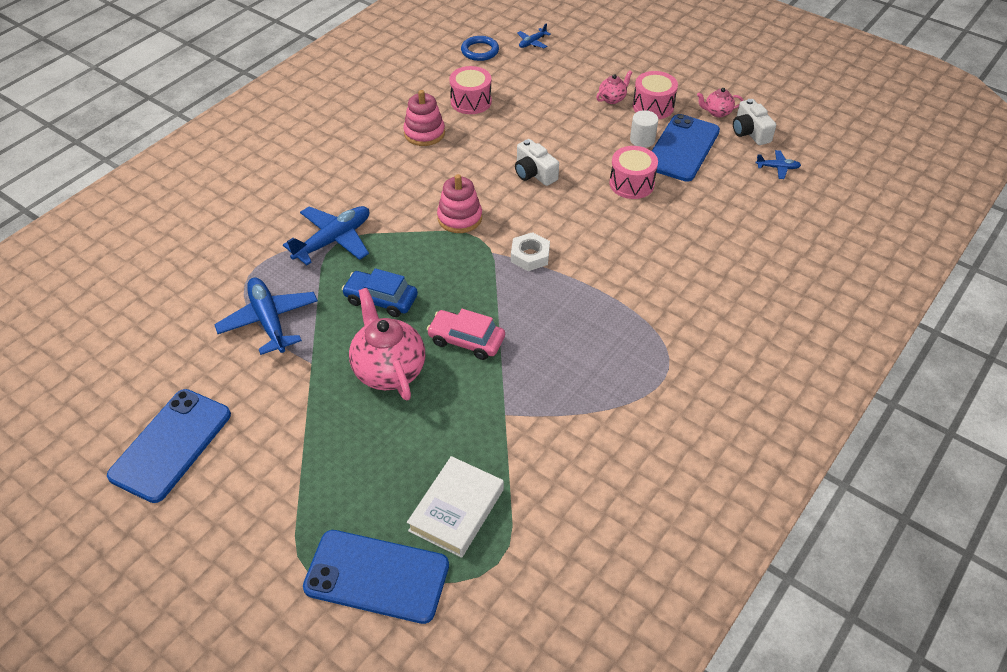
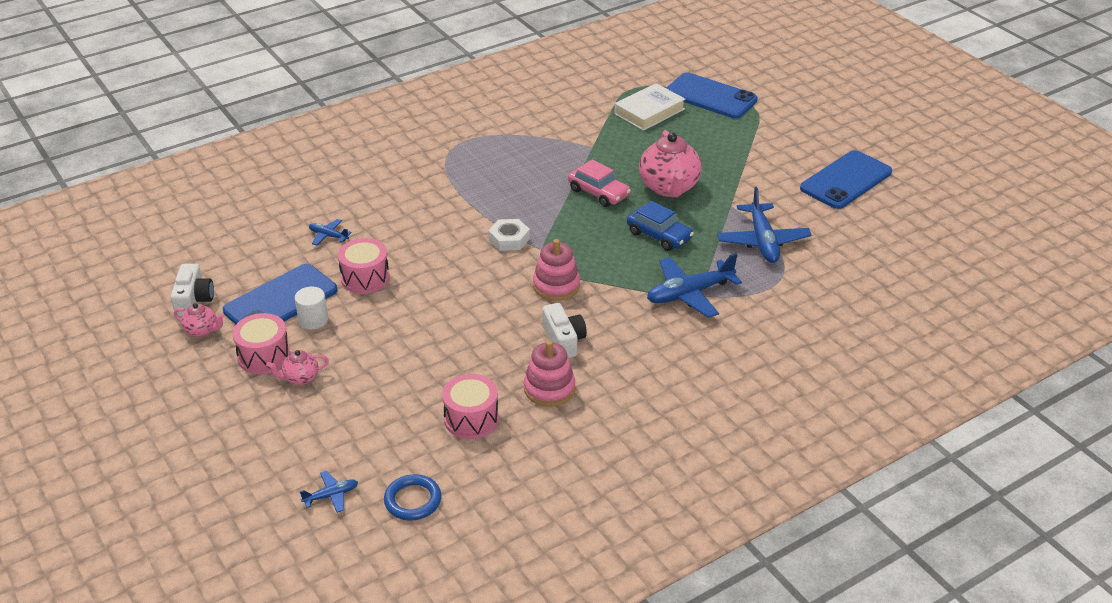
camera: 160 degrees left, 10 degrees down
(534, 173) = (454, 312): white camera -> white camera (563, 340)
(777, 168) = (210, 259): blue plane -> blue plane (328, 236)

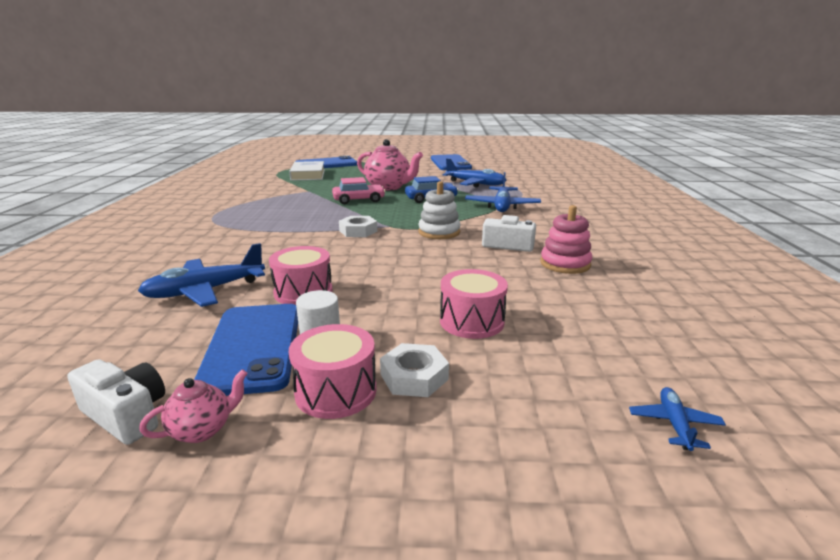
camera: 55 degrees left, 15 degrees down
(300, 378) = (414, 377): pink teapot -> white nut
(328, 236) = (205, 291): blue plane -> blue plane, size x2.03
(413, 500) = (703, 367): blue ring -> none
(471, 419) = (581, 302): pink drum -> pink drum (472, 321)
(556, 286) = (439, 232): pink stacking toy -> white stacking toy

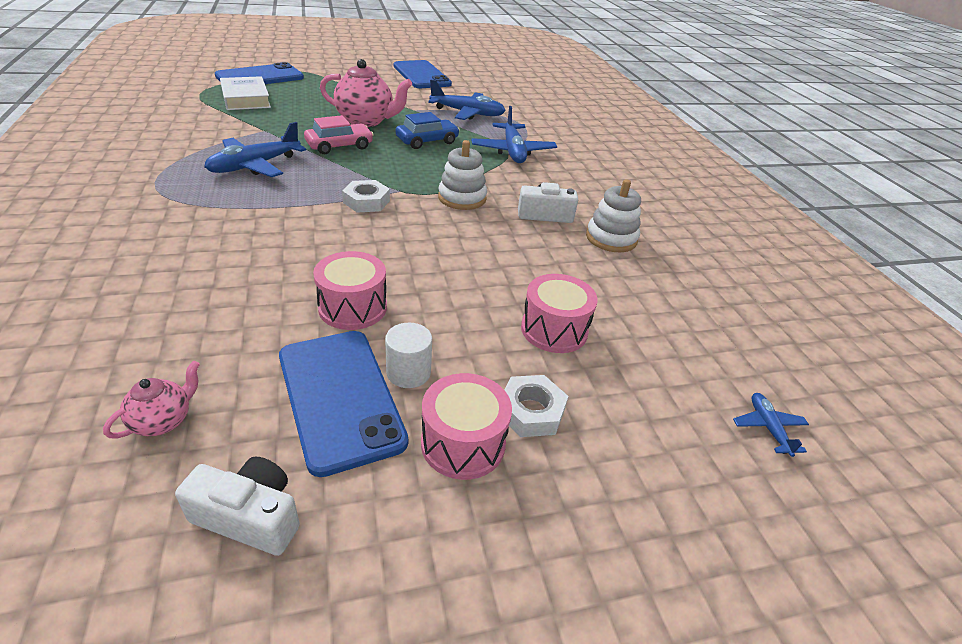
camera: 20 degrees left, 15 degrees up
(202, 429) = (350, 518): pink teapot -> pink teapot (163, 421)
(205, 291) = (228, 318): blue plane -> blue plane (255, 166)
(565, 264) = (611, 238): pink stacking toy -> white stacking toy

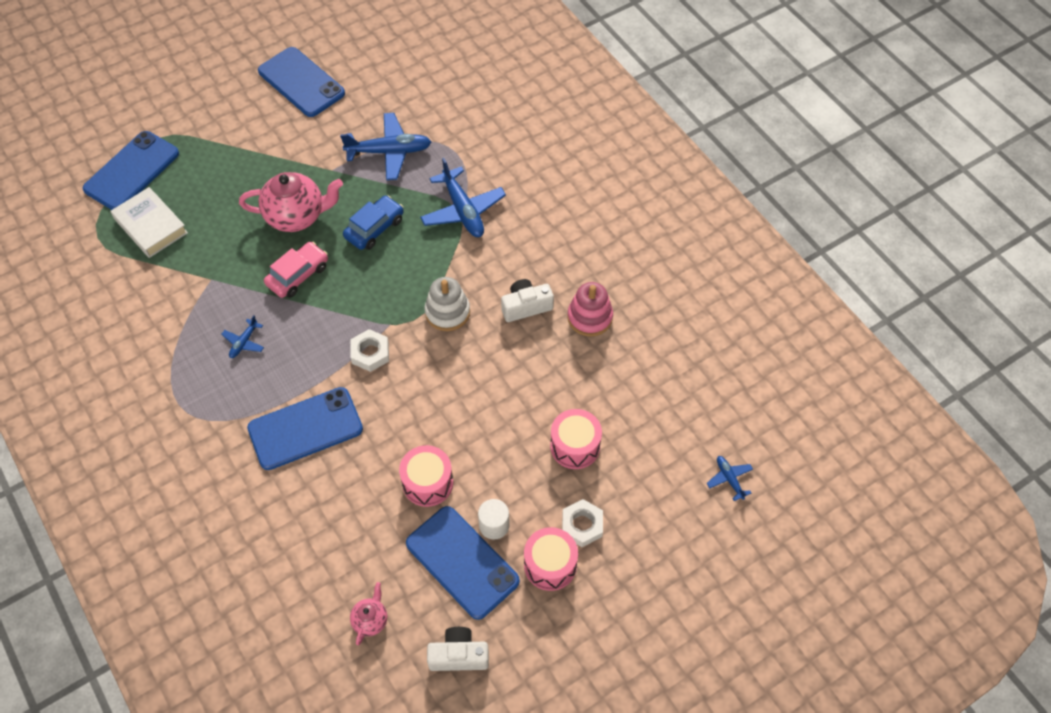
camera: 15 degrees left, 20 degrees up
(255, 166) = (244, 342): blue plane -> blue plane, size x0.49
(256, 229) = (305, 429): none -> blue phone
(611, 238) = (590, 317): white stacking toy -> pink stacking toy

